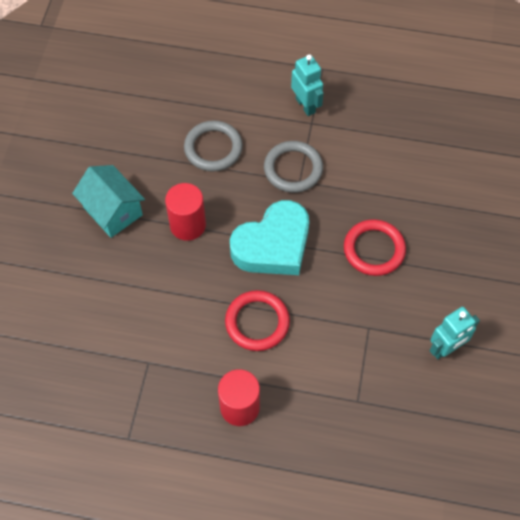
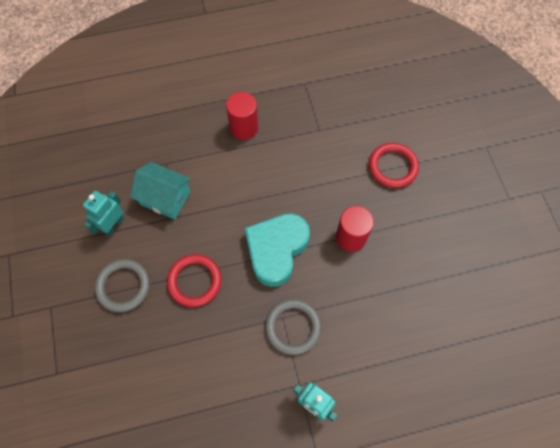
camera: 155 degrees right, 5 degrees up
(112, 211) = (414, 223): turquoise house -> turquoise house (165, 198)
(213, 148) = (371, 316): grey ring -> grey ring (123, 286)
(257, 322) = (259, 186): red ring -> red ring (392, 167)

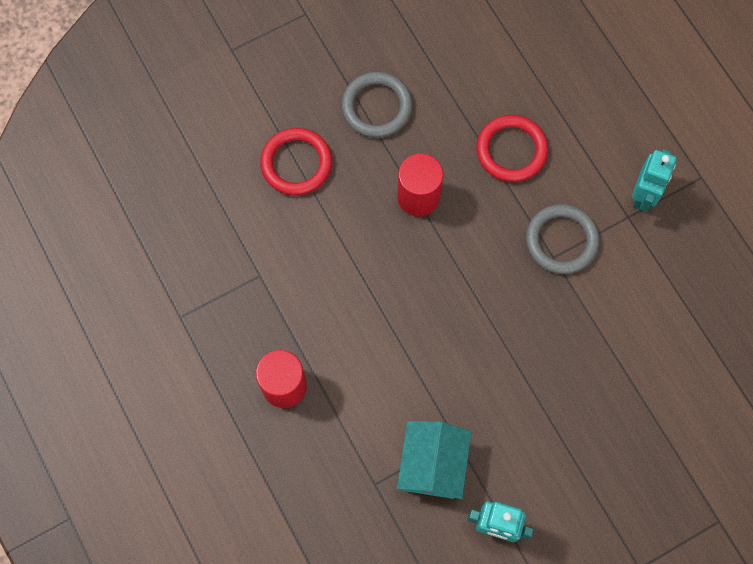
camera: 105 degrees left, 5 degrees up
(123, 286) = (579, 477): grey ring -> grey ring (377, 107)
(194, 281) = (541, 382): red ring -> red ring (511, 150)
(276, 250) = (465, 287): turquoise heart -> none

